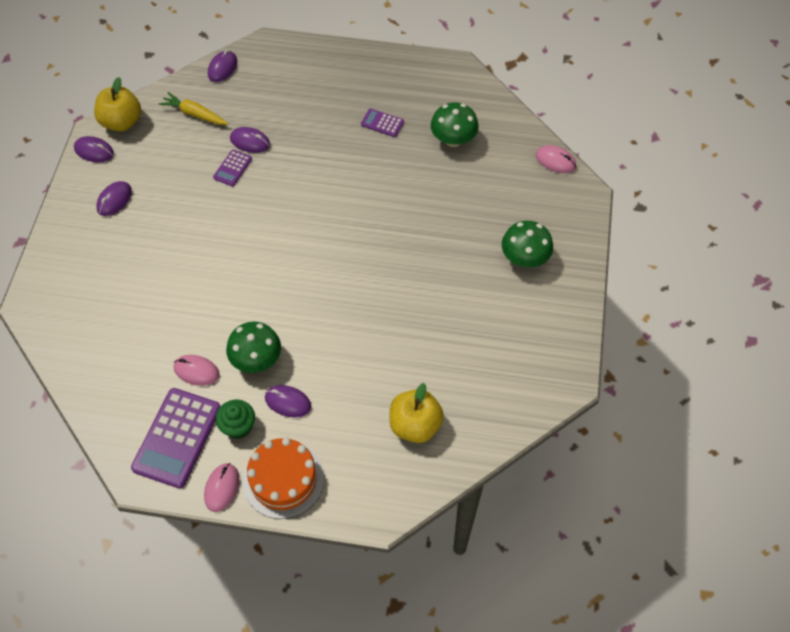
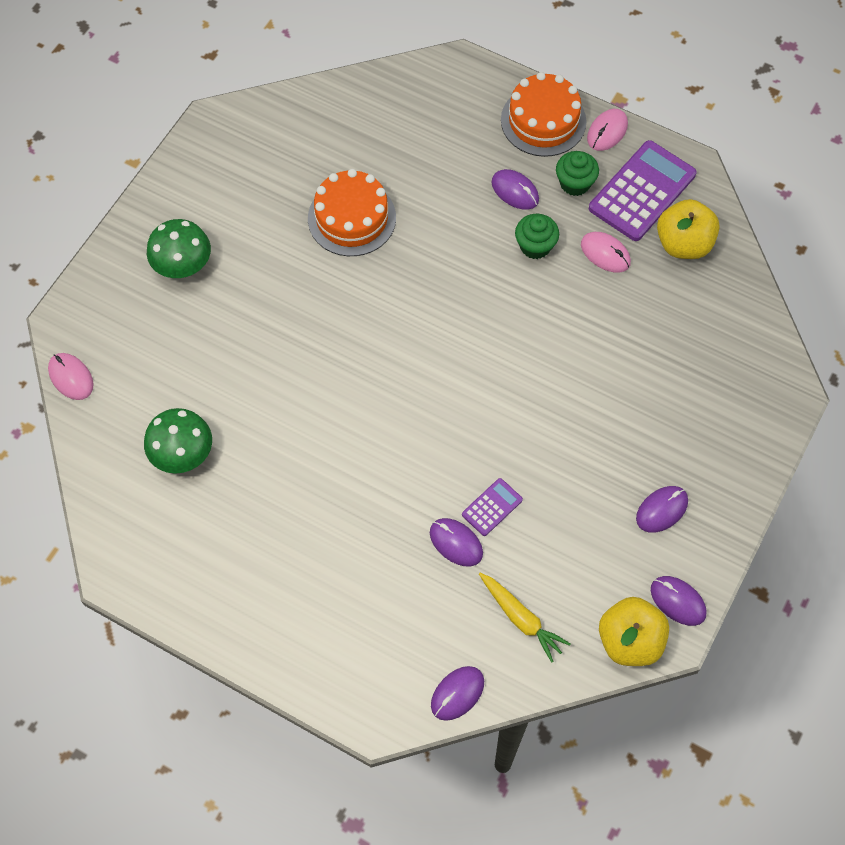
camera: 160 degrees left, 5 degrees up
(256, 359) = (535, 246): green mushroom -> green cupcake
(382, 123) = (264, 511): purple calculator -> none
(414, 335) = (352, 218): none -> orange cake
(415, 425) = (391, 129): yellow apple -> yellow apple (683, 244)

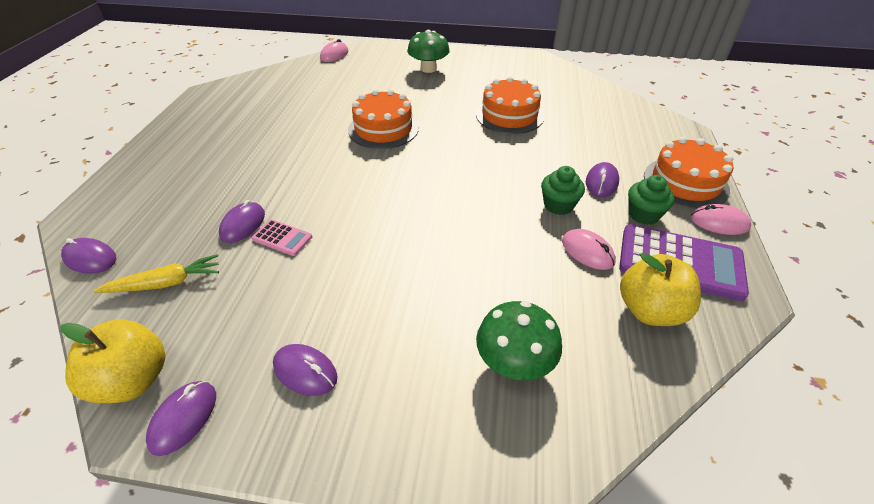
camera: 70 degrees right, 20 degrees down
(182, 453) = (294, 95): green mushroom -> green mushroom (514, 362)
(322, 364) = (383, 129): none -> orange cake
(492, 507) = (282, 238): purple calculator -> pink calculator
(521, 618) = (165, 283): yellow carrot -> yellow carrot turned 135 degrees counterclockwise
(605, 253) = (587, 252): pink mouse -> pink mouse turned 60 degrees counterclockwise

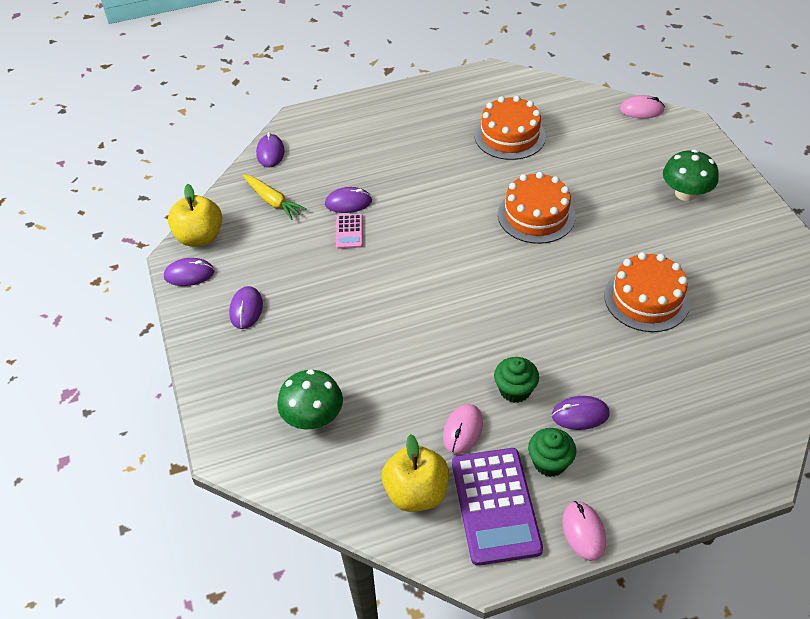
camera: 65 degrees right, 5 degrees up
(685, 182) = (638, 490): orange cake -> orange cake (510, 136)

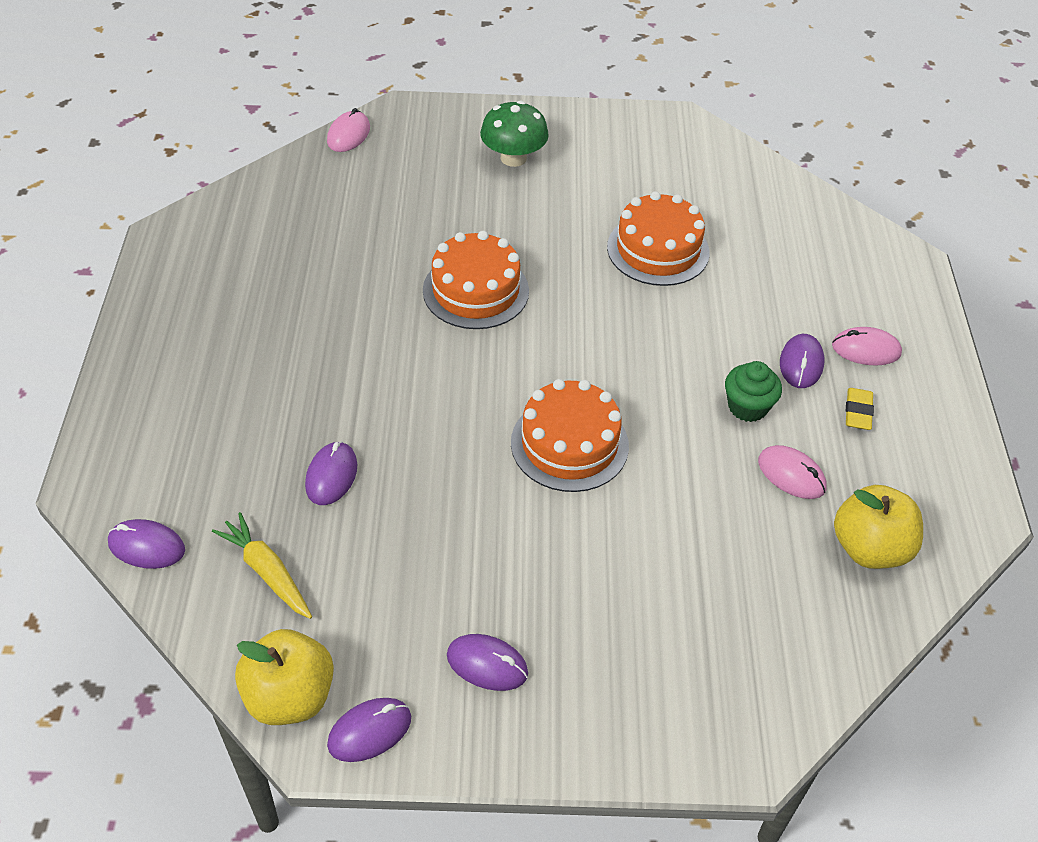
camera: 75 degrees left, 0 degrees up
(189, 274) = (369, 731): purple mouse -> purple mouse turned 45 degrees clockwise
(272, 201) = (267, 572): yellow carrot -> yellow carrot turned 105 degrees counterclockwise
(313, 417) = (722, 628): green mushroom -> none
(349, 231) = (393, 491): pink calculator -> none
(495, 506) = (904, 479): purple calculator -> none
(510, 136) = (311, 263): orange cake -> orange cake (569, 444)
(549, 462) = (858, 412): green cupcake -> yellow eraser
(583, 532) = (952, 416): pink mouse -> pink mouse (866, 349)

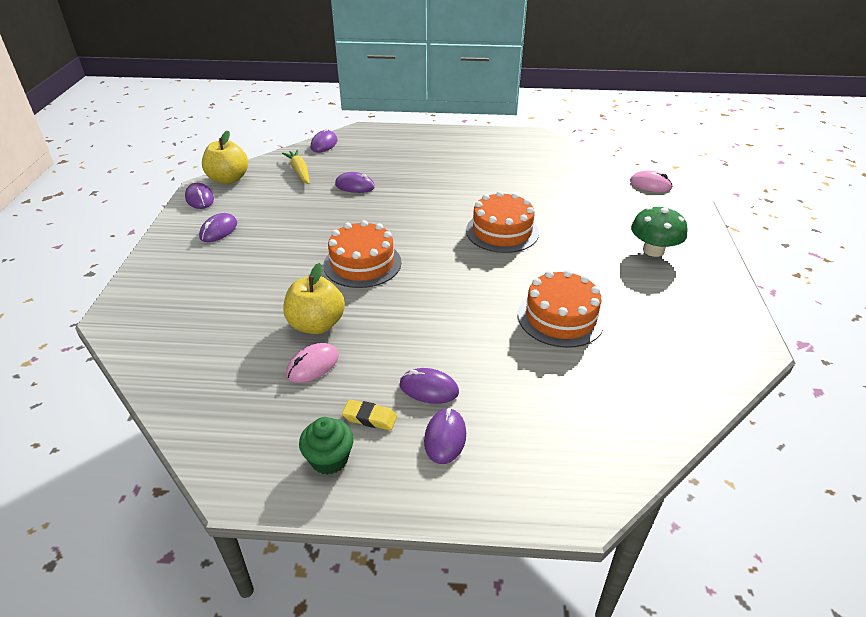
camera: 95 degrees right, 10 degrees down
(267, 572) = (299, 171): yellow carrot -> yellow carrot turned 75 degrees counterclockwise
(747, 407) = (384, 350): green cupcake -> green cupcake (329, 459)
(866, 349) = (445, 438): pink mouse -> purple mouse
(869, 548) = (232, 400): yellow apple -> yellow apple (316, 325)

